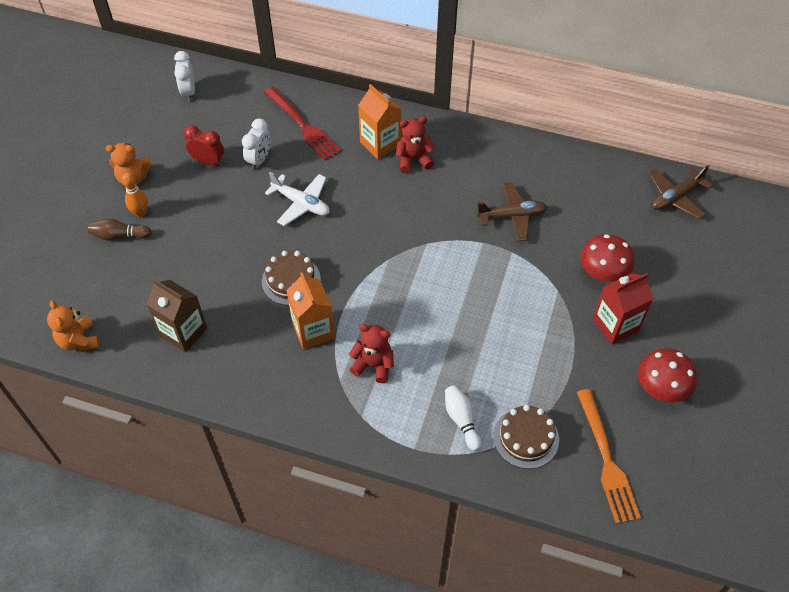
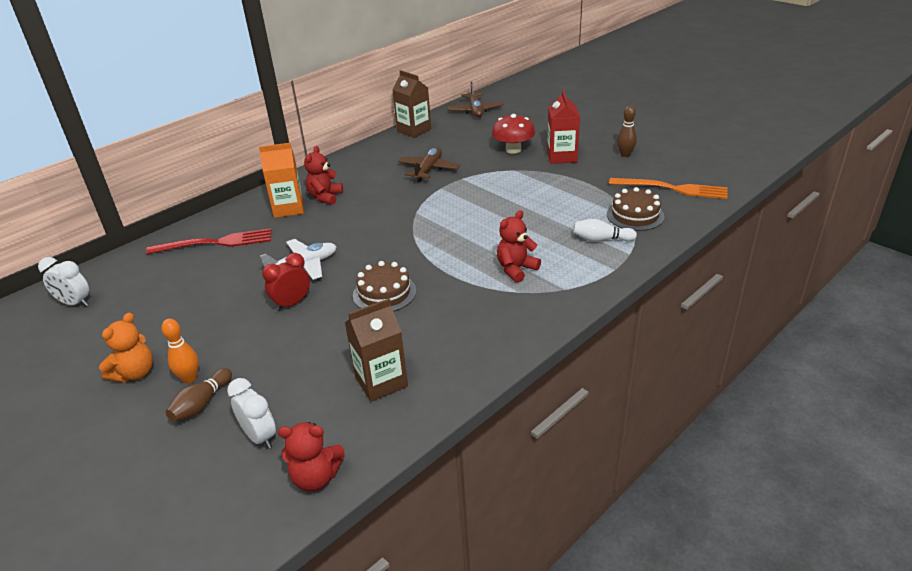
camera: 60 degrees left, 20 degrees down
(79, 340) = (316, 477): orange teddy bear -> red teddy bear
(208, 162) = (183, 311): red clock -> red clock (292, 303)
(259, 160) = (222, 278): white clock -> white clock (260, 437)
(313, 330) = (452, 294): orange carton -> none
(589, 163) = (414, 130): none -> brown carton
(661, 388) = (625, 154): red mushroom -> brown bowling pin

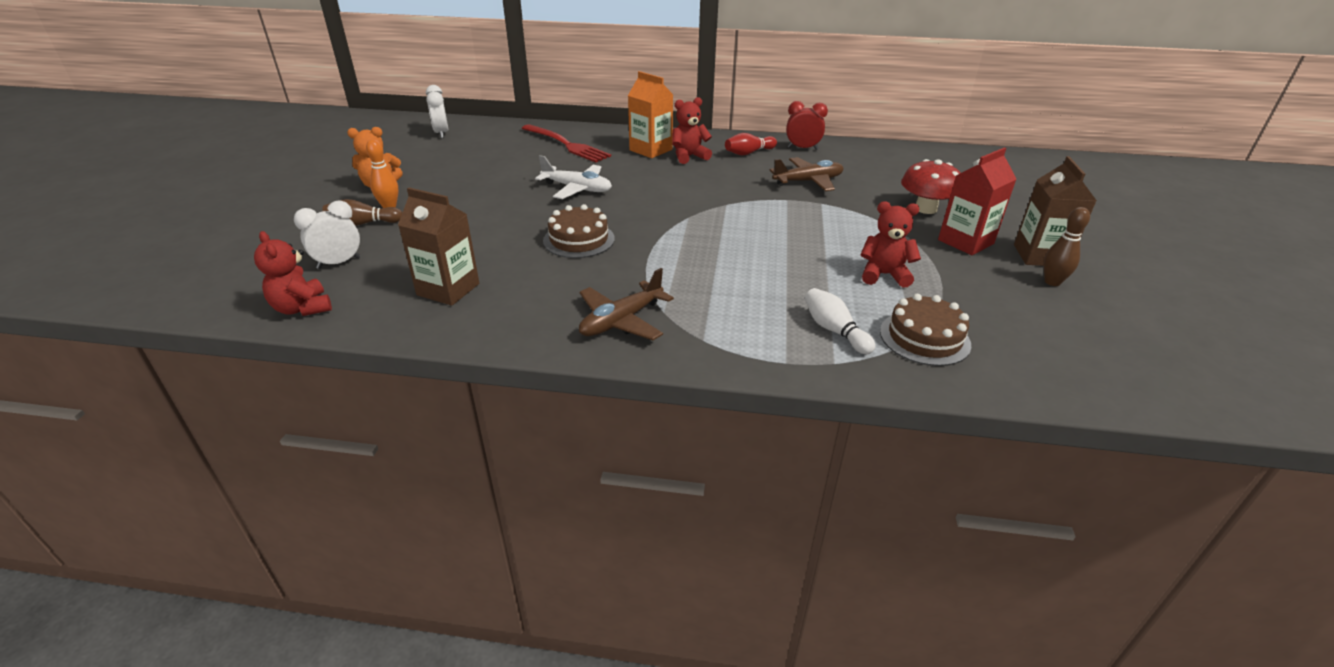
camera: 50 degrees right, 0 degrees up
(260, 437) = (339, 263): white clock -> white clock turned 135 degrees counterclockwise
(292, 303) = (519, 206): red clock -> red clock (802, 148)
(356, 172) = (749, 153): none -> red bowling pin
(414, 130) = (865, 148): brown carton -> brown carton (1040, 256)
(475, 110) = (962, 161): brown plane -> brown plane (621, 321)
(516, 269) = (701, 295): red teddy bear -> red teddy bear (884, 275)
(673, 189) = (1038, 347): orange fork -> none

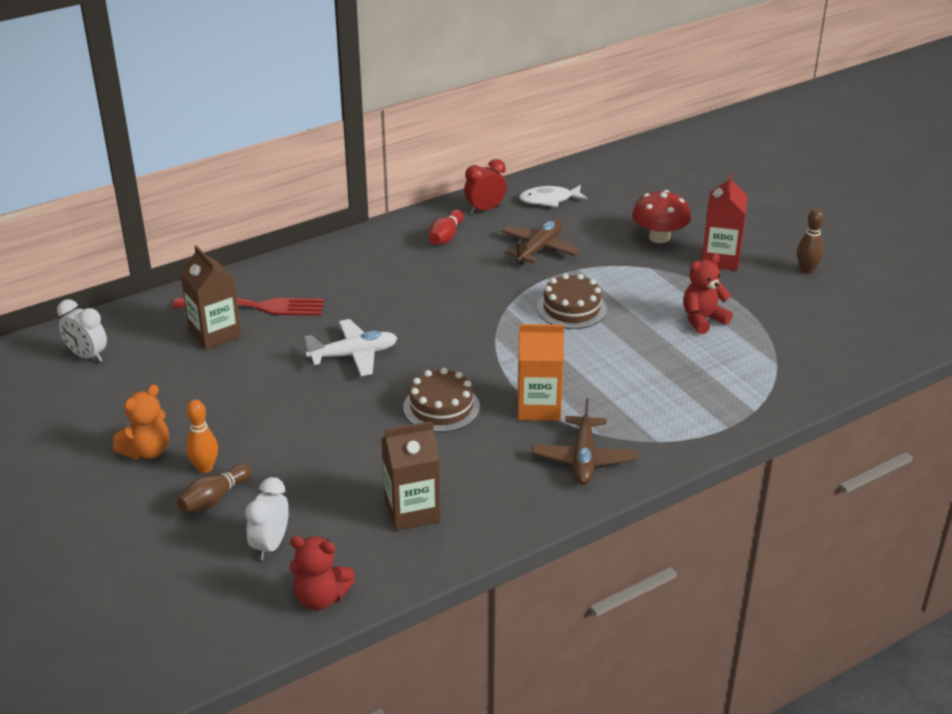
camera: 40 degrees left, 0 degrees up
(650, 150) = (350, 274): orange carton -> orange carton (538, 407)
(689, 156) = (398, 266): red teddy bear -> none
(834, 330) = (726, 385): white bowling pin -> none
(862, 159) = (549, 200): none -> white fish
(924, 338) = (783, 360): brown cake -> brown cake (571, 308)
(1040, 256) = (777, 248): brown carton -> brown carton (215, 334)

